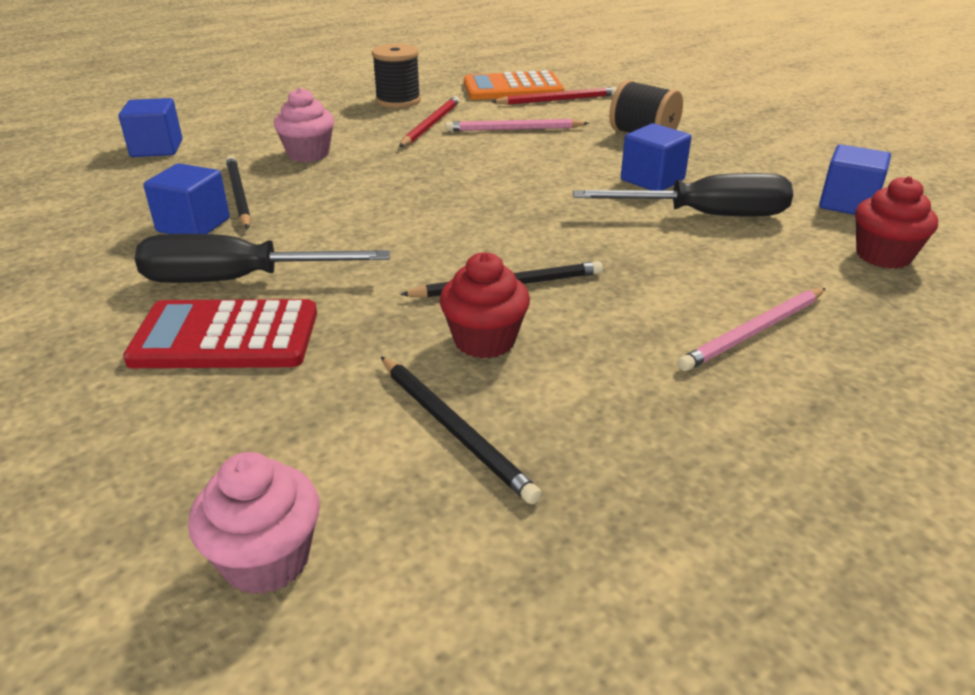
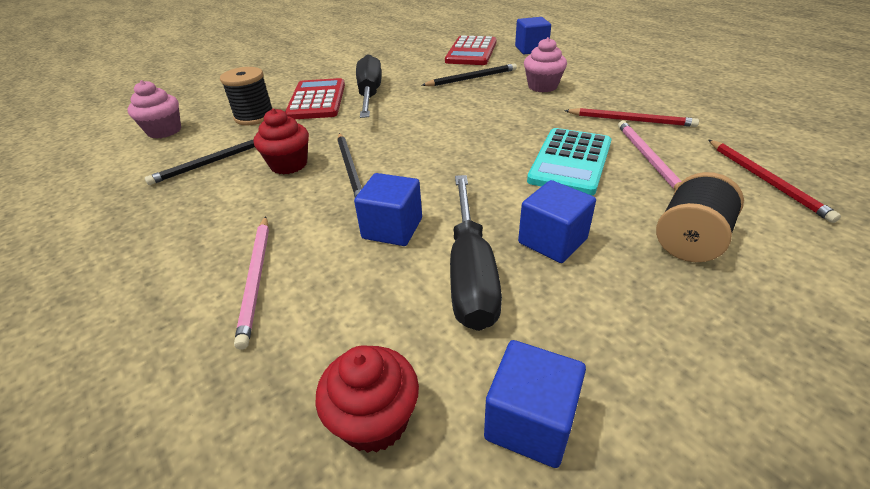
camera: 90 degrees right, 5 degrees up
(116, 190) = (471, 52): none -> red calculator
(193, 225) = (431, 75): blue cube -> blue cube (392, 228)
(398, 101) = (680, 102): black spool -> black spool (254, 117)
(512, 88) = (778, 152): orange calculator -> none
(514, 159) = (570, 162): none -> turquoise calculator
(753, 332) = (256, 279): pink pencil -> pink pencil turned 150 degrees counterclockwise

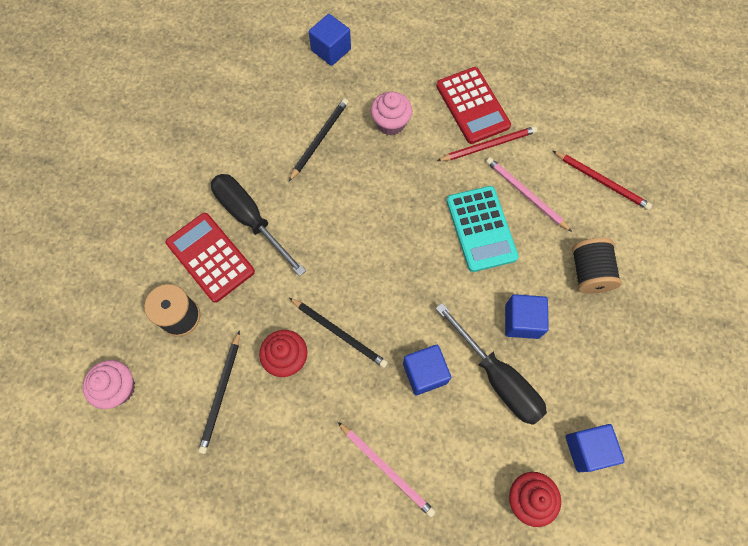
camera: 40 degrees left, 30 degrees up
(471, 52) = (277, 84): red calculator -> red calculator (472, 106)

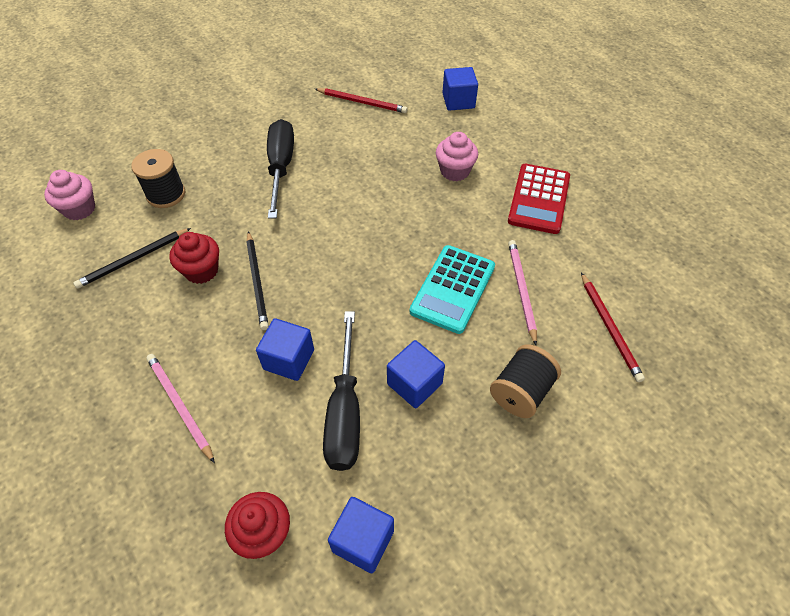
camera: 40 degrees right, 15 degrees down
(210, 257) = (227, 173): red calculator -> none
(319, 139) = (387, 149): black pencil -> none
(386, 469) = (180, 406): pink pencil -> pink pencil turned 150 degrees clockwise
(488, 145) = (524, 234): red pencil -> red pencil (362, 102)

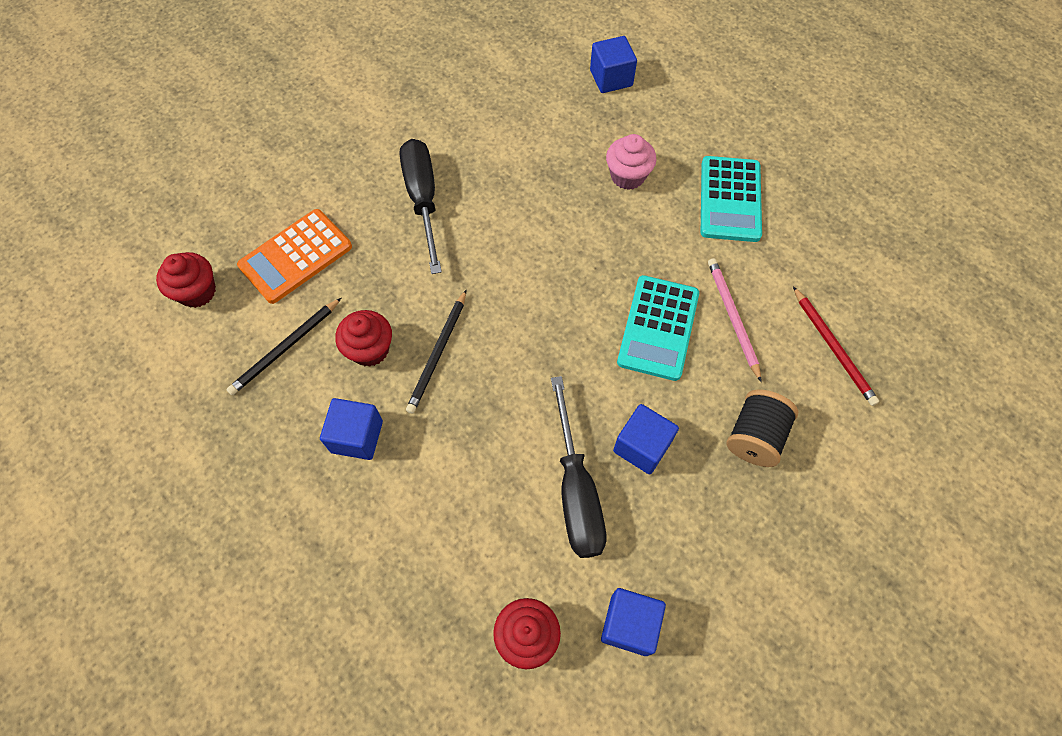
camera: 10 degrees left, 10 degrees up
(79, 209) = (197, 292): pink cupcake -> red cupcake
(166, 194) = (296, 257): black spool -> orange calculator
(180, 406) = (396, 515): pink pencil -> none
(257, 282) = (438, 353): black pencil -> black pencil turned 45 degrees clockwise
(289, 359) = (500, 441): blue cube -> blue cube (357, 436)
(362, 102) = (497, 95): red pencil -> none
(539, 199) = (730, 199): red calculator -> turquoise calculator

